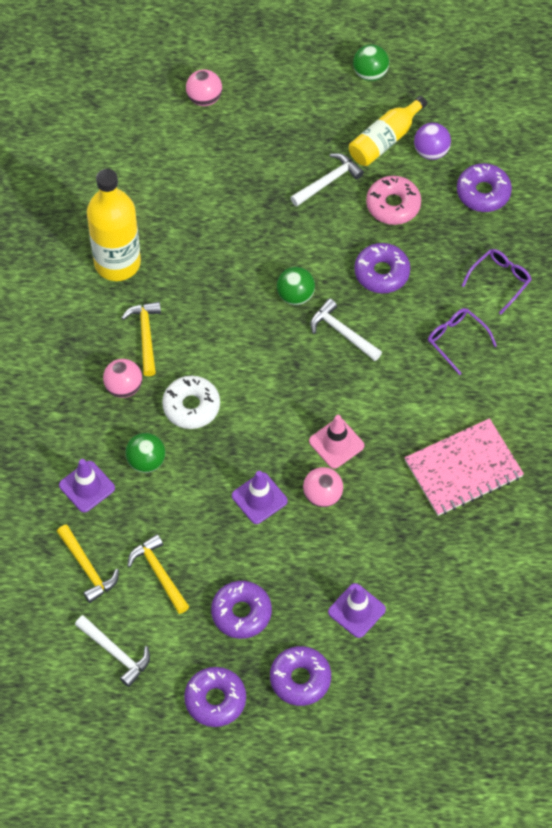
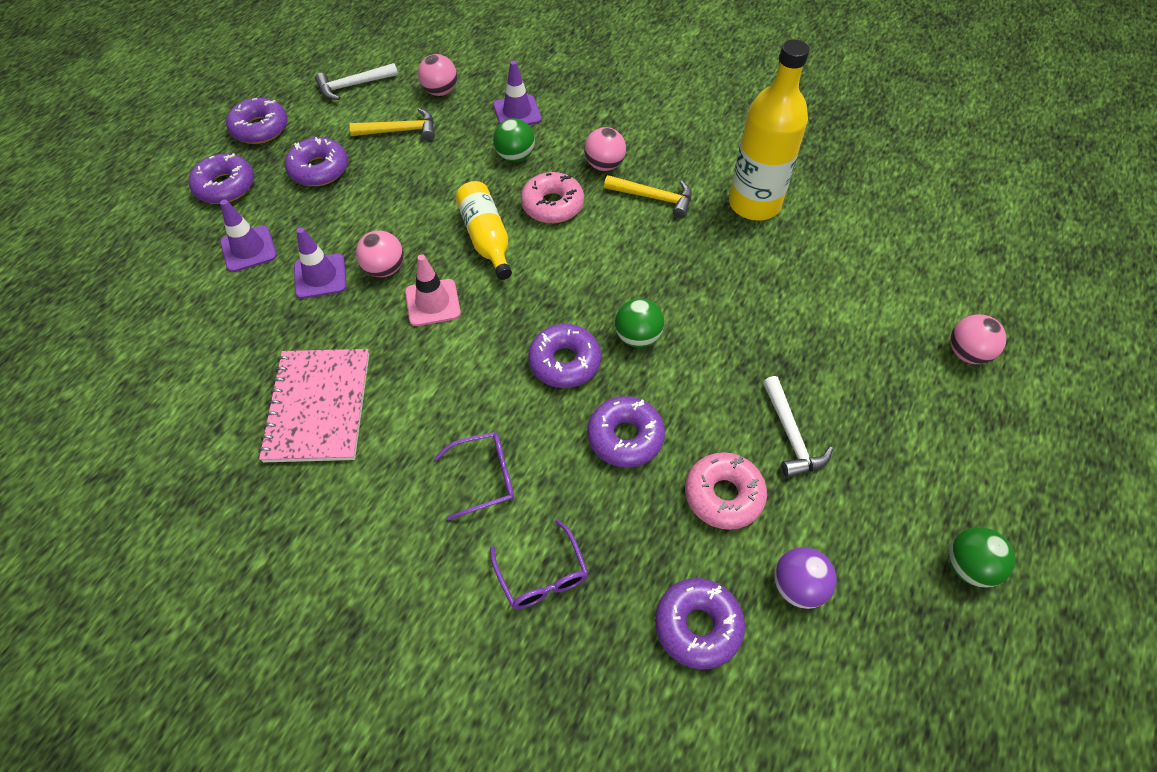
camera: 115 degrees right, 5 degrees down
(87, 568) = (440, 91): yellow hammer -> pink ball
(191, 406) = (552, 205): white donut -> pink donut
(259, 498) = (418, 220): purple traffic cone -> purple traffic cone (320, 276)
(342, 332) = (564, 362): white hammer -> purple donut
(385, 140) = (838, 533): yellow bottle -> yellow bottle (486, 238)

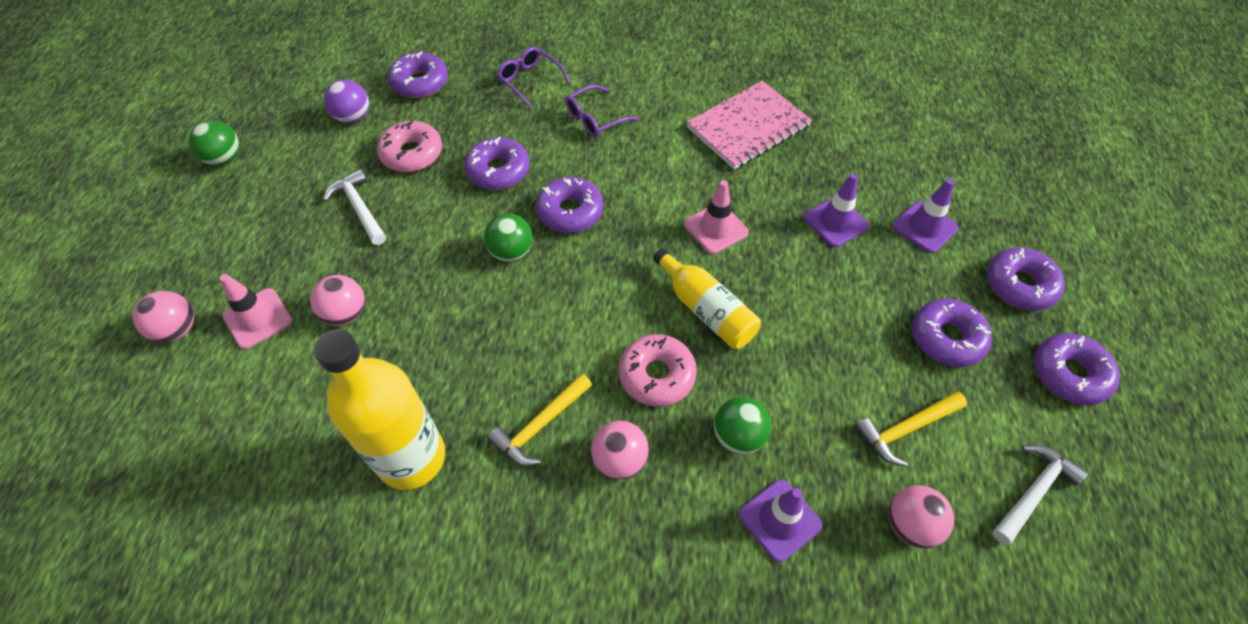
camera: 160 degrees right, 0 degrees up
(318, 406) = (748, 127): pink notebook -> pink notebook turned 75 degrees clockwise
(384, 269) = (783, 246): pink ball -> pink ball (346, 313)
(654, 198) = (540, 426): yellow hammer -> yellow hammer turned 45 degrees counterclockwise
(890, 342) = (258, 318): none -> pink traffic cone

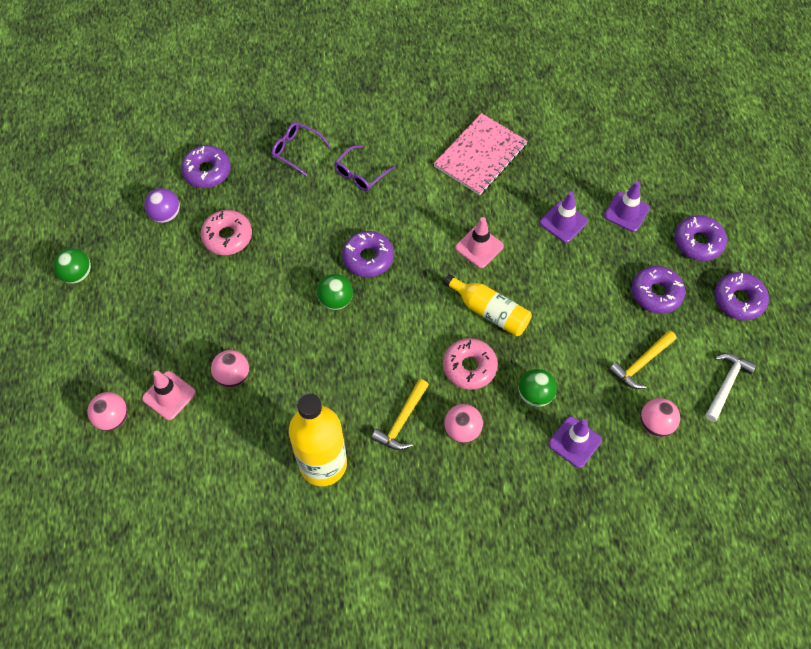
camera: 15 degrees left, 5 degrees up
(359, 208) = (206, 292): white hammer -> none
(498, 171) = (301, 236): purple donut -> none

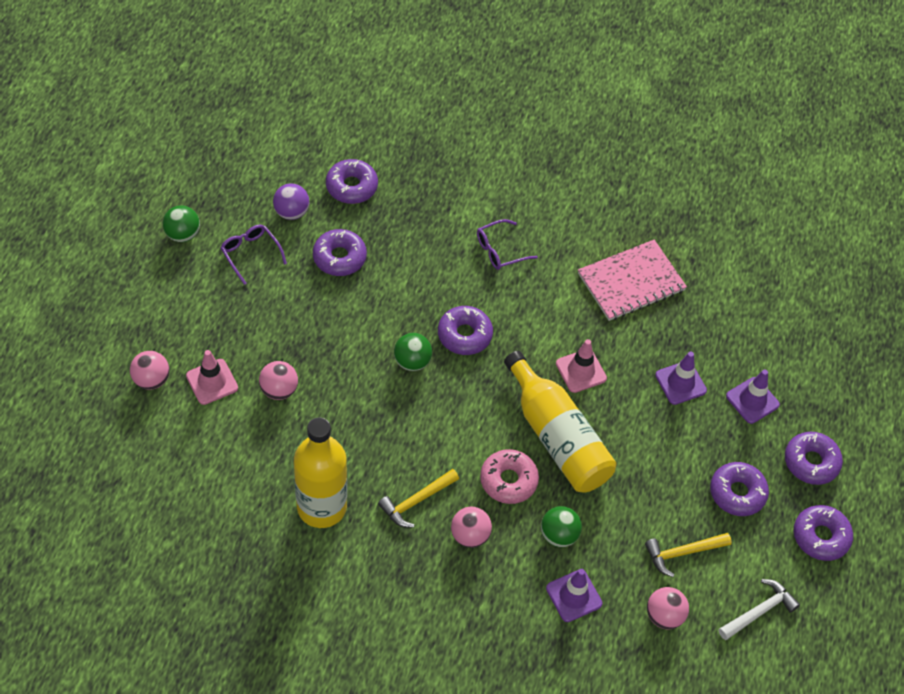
camera: 20 degrees right, 5 degrees down
(227, 237) = (339, 257): pink donut -> purple donut
(296, 150) = (448, 201): purple glasses -> purple glasses (250, 254)
(489, 311) = (557, 437): yellow bottle -> yellow bottle, size x1.58

